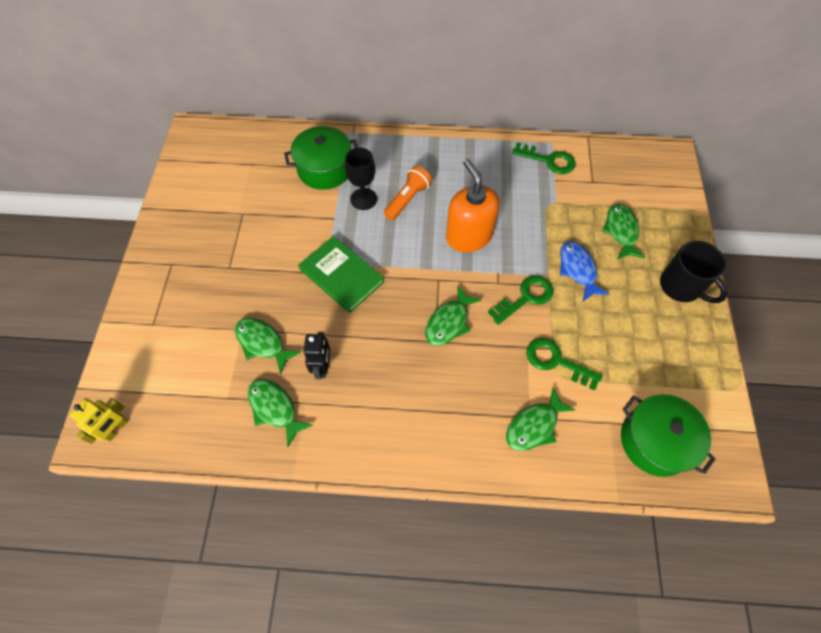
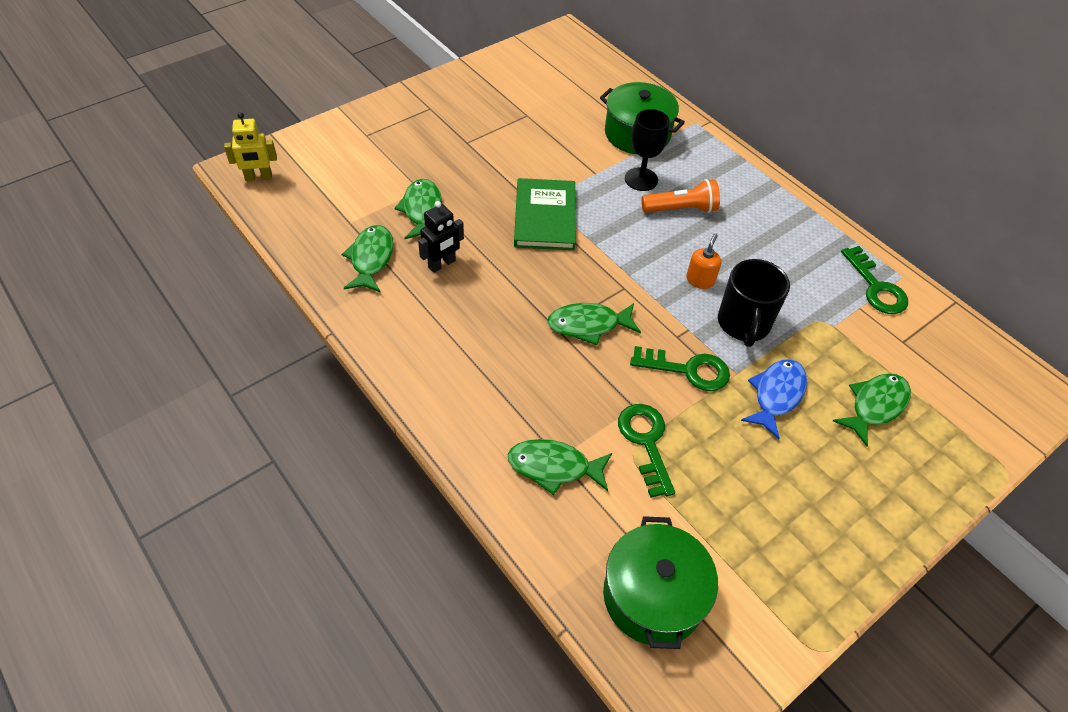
camera: 45 degrees right, 10 degrees down
(468, 236) = (700, 280): orange soap dispenser -> orange soap dispenser, size x0.46
(681, 286) = (879, 509): black mug -> black mug (743, 324)

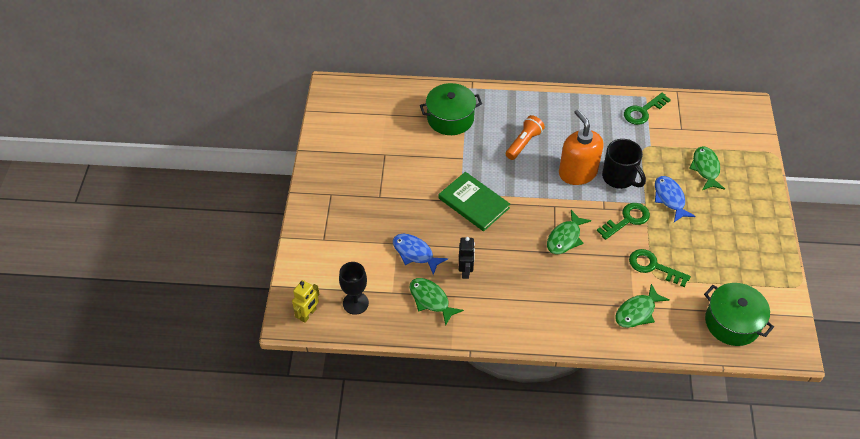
camera: 45 degrees left, 0 degrees up
(422, 210) = (415, 253): green fish -> blue fish
(641, 179) = (486, 143): black goblet -> black goblet (355, 303)
(700, 280) = (577, 172): orange soap dispenser -> orange soap dispenser, size x2.17
(876, 287) = (643, 111): green key -> green key turned 120 degrees clockwise

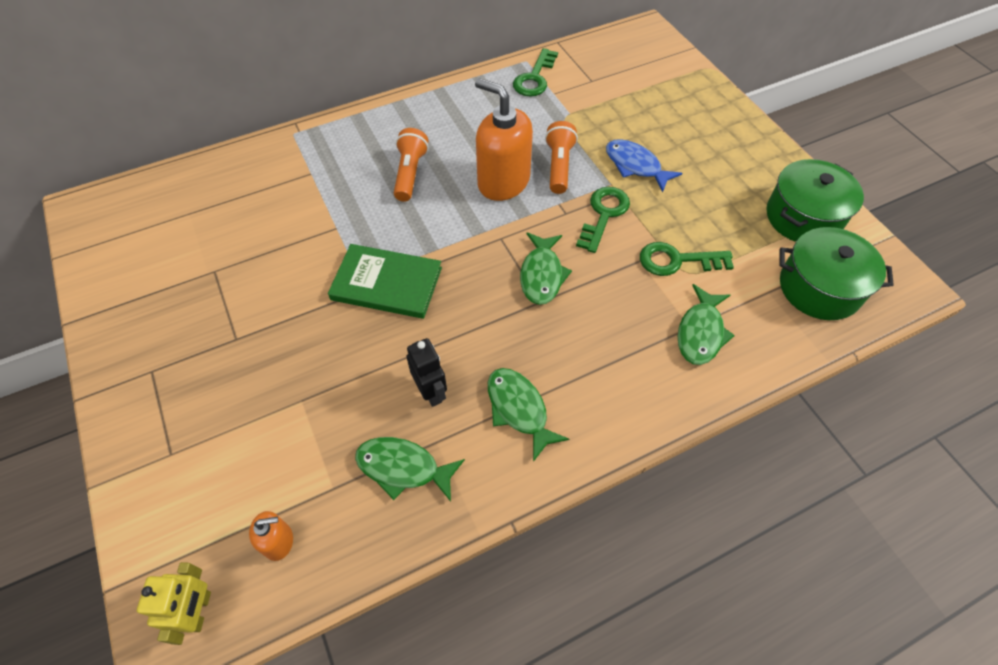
camera: 30 degrees left, 5 degrees up
(355, 303) = (278, 541): black goblet -> orange soap dispenser
(415, 253) = (338, 402): blue fish -> none
(450, 118) = (289, 181): green pot -> green pot (803, 217)
(619, 177) = (559, 166): black mug -> orange flashlight
(705, 168) = (650, 114): green fish -> green fish (519, 409)

